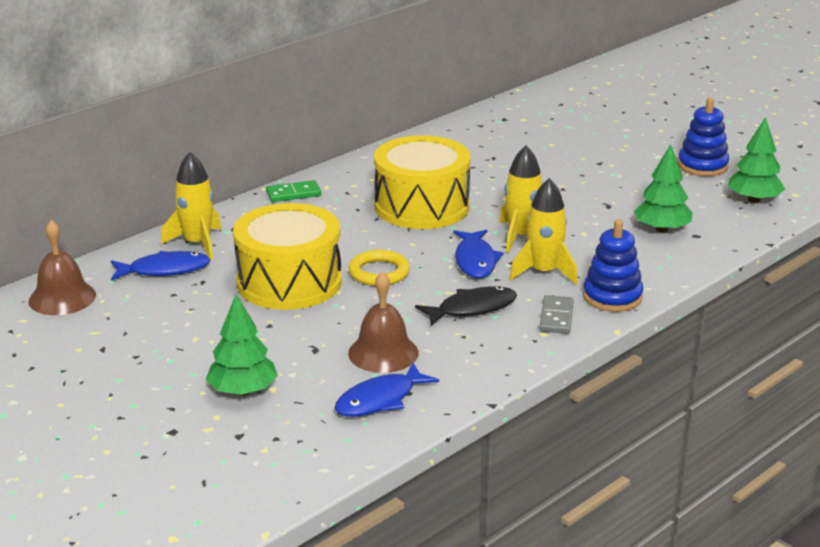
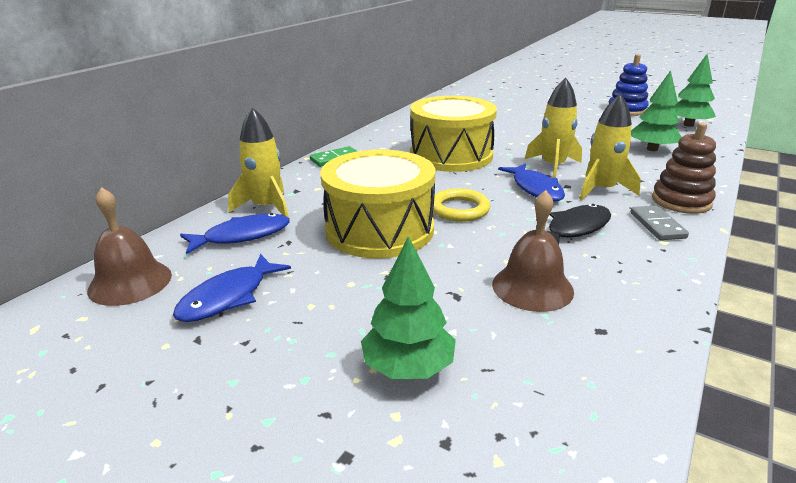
camera: 15 degrees left, 0 degrees up
(380, 400) = (581, 346): blue fish -> blue fish (228, 297)
(612, 297) = (681, 201): blue stacking toy -> brown stacking toy

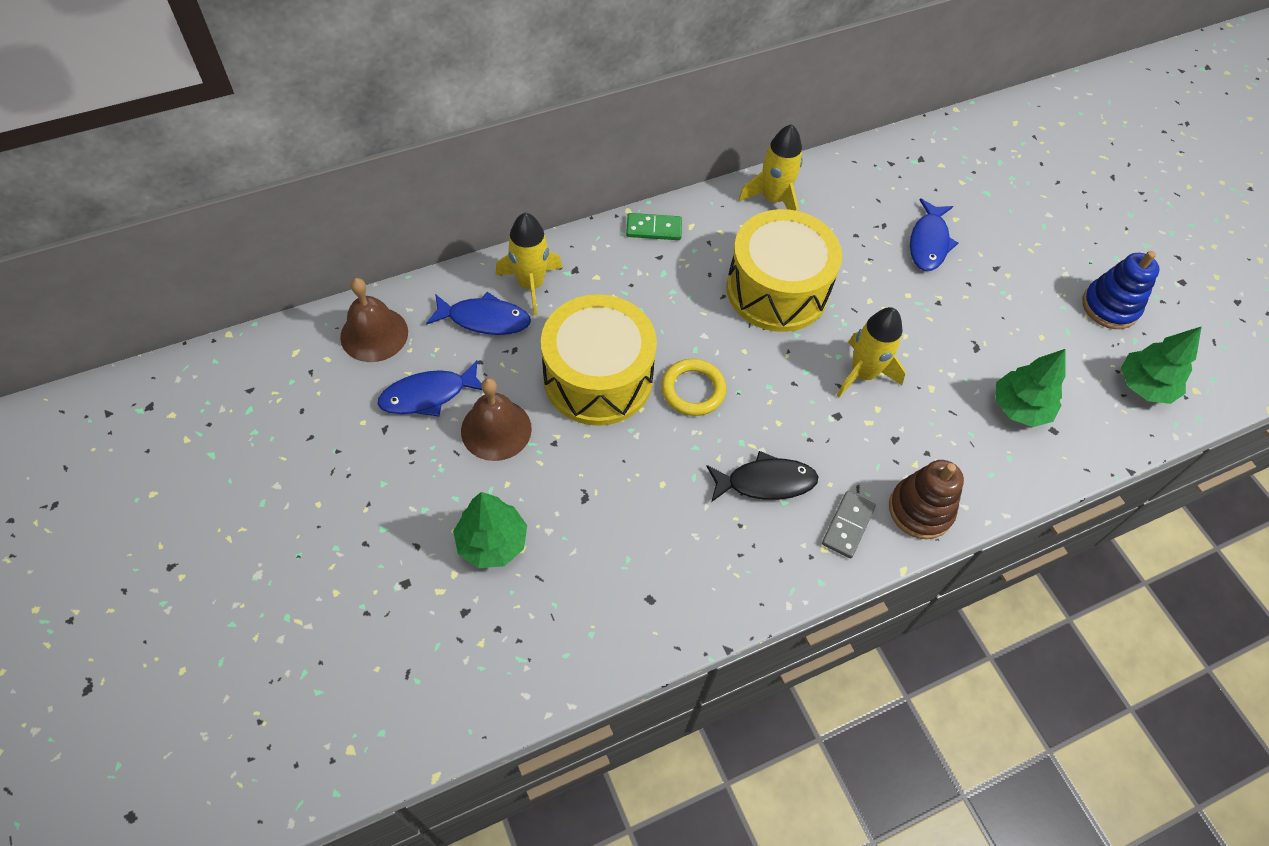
camera: 30 degrees right, 30 degrees up
(532, 287) = (649, 526): brown bell -> brown bell (496, 429)
(535, 189) = (799, 401): blue fish -> blue fish (928, 242)
(601, 190) = (863, 443): yellow rocket -> yellow rocket (773, 199)

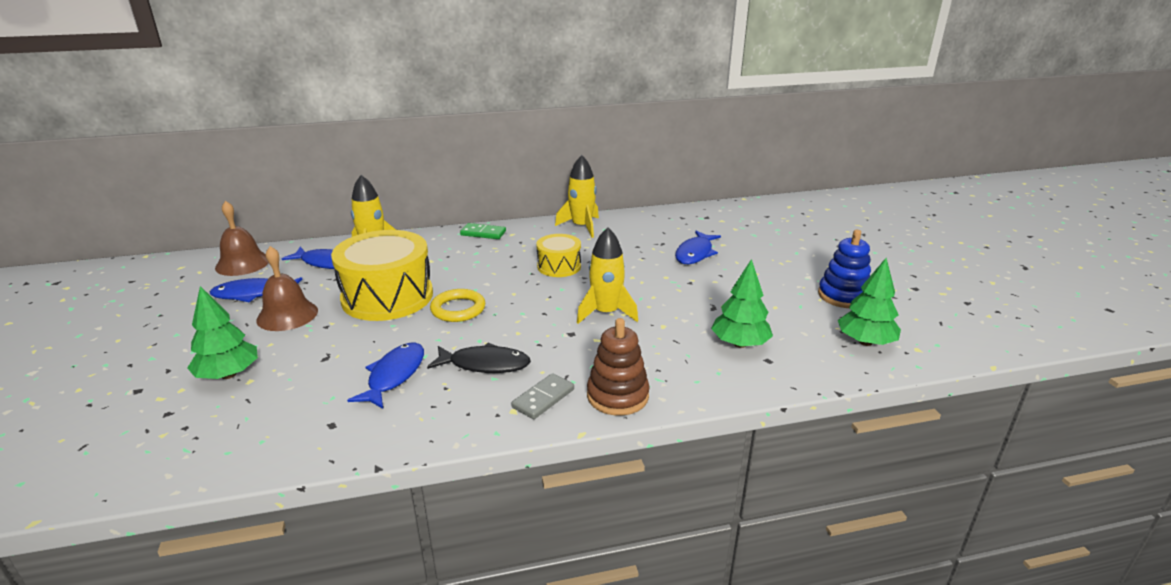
camera: 15 degrees right, 30 degrees down
(677, 515) = (394, 375): none -> blue fish
(777, 290) = (559, 266): yellow drum -> yellow drum, size x0.53

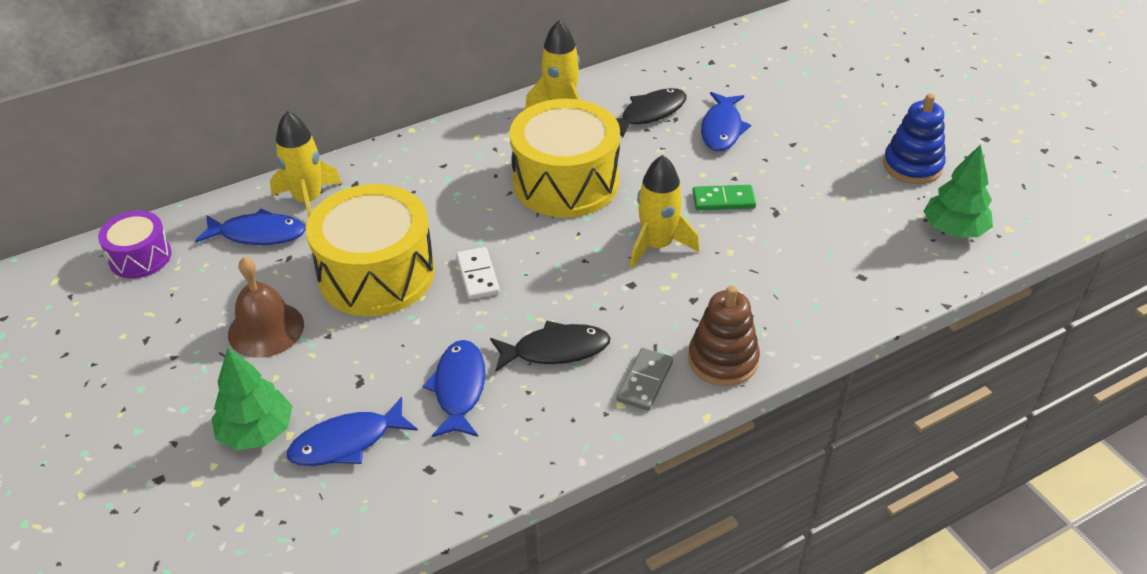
camera: 15 degrees left, 15 degrees up
(243, 263) = (140, 257): brown bell -> purple drum
(253, 294) = (195, 305): blue fish -> blue fish (347, 442)
(458, 309) = (477, 275): yellow ring -> white domino
(483, 233) = (438, 142): green domino -> green domino (723, 200)
(559, 266) = (566, 182): yellow drum -> yellow drum, size x1.88
(644, 238) = (649, 113): none -> black fish
(740, 344) = (824, 260): green tree -> none

